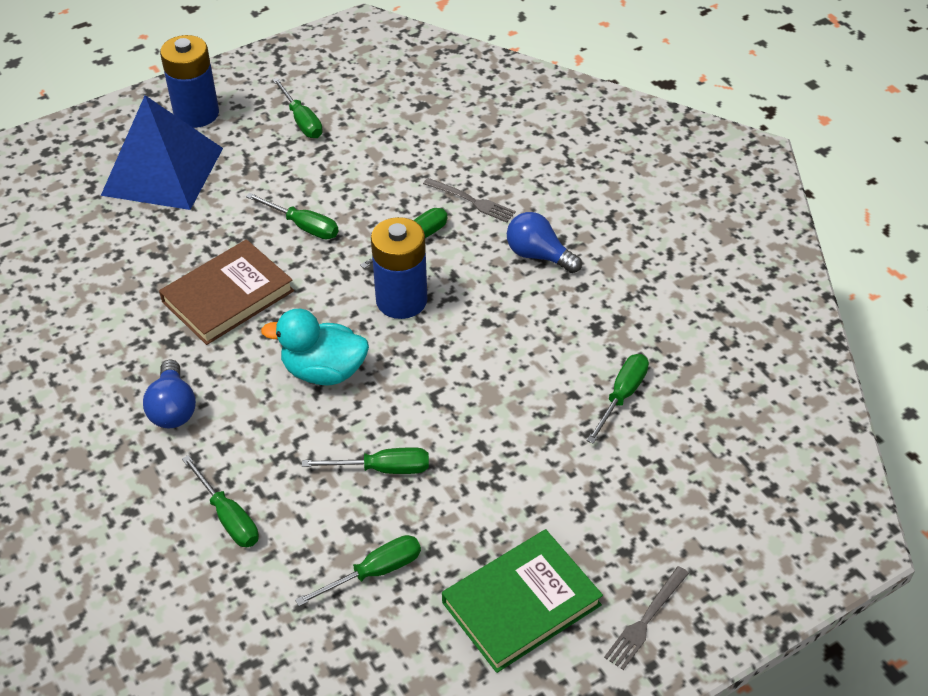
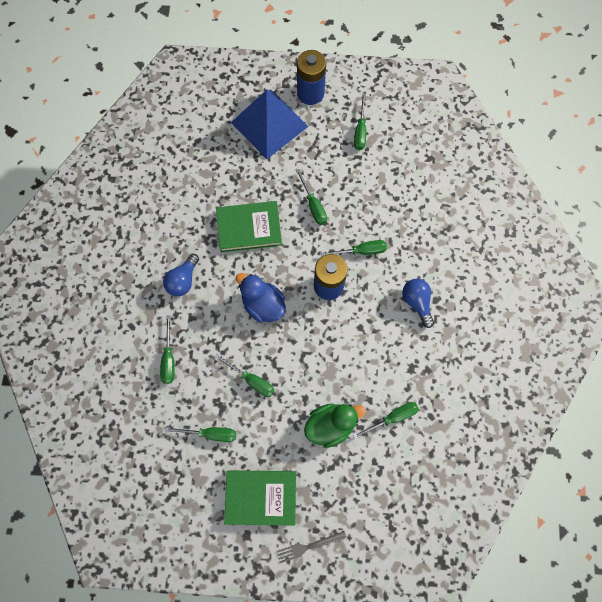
camera: 35 degrees right, 25 degrees up
(228, 296) = (249, 228): brown book -> green book
(324, 371) = (263, 305): turquoise duck -> blue duck
(471, 201) = (409, 243): grey fork -> none
(545, 454) = (330, 425): none -> green duck

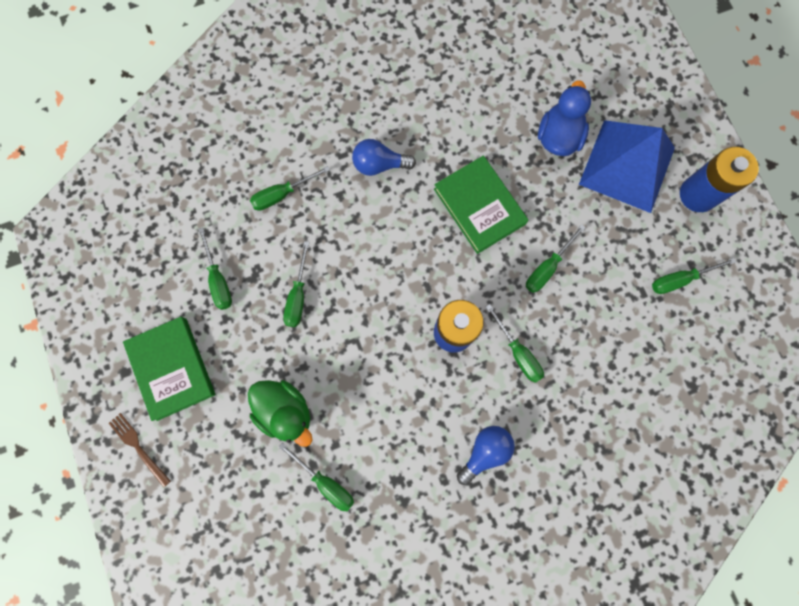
camera: 65 degrees right, 5 degrees up
(263, 305) = (393, 267): blue duck -> blue duck (558, 137)
(308, 546) = (138, 447): grey fork -> brown fork

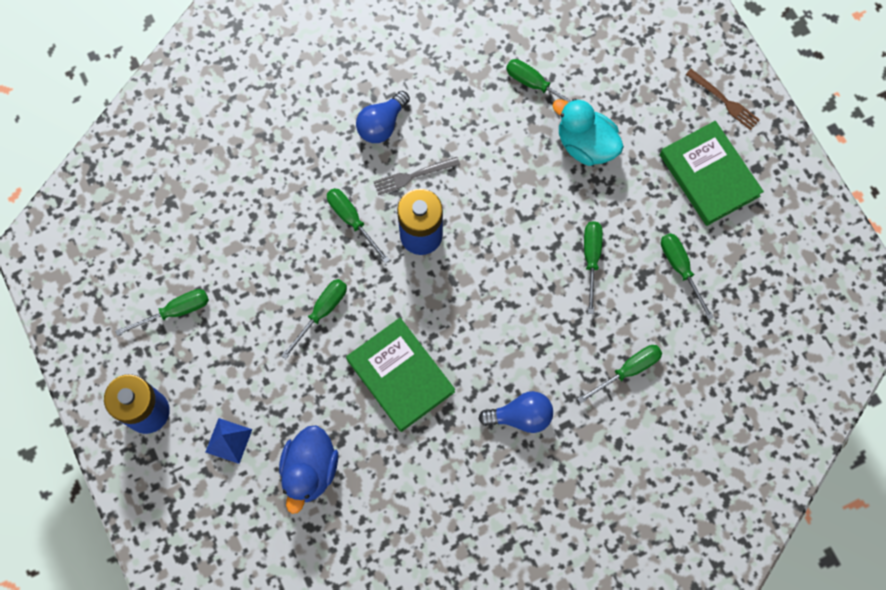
camera: 175 degrees right, 5 degrees down
(285, 411) = (585, 145): green duck -> turquoise duck
(457, 393) = (413, 176): none -> grey fork
(627, 165) = (228, 440): blue pyramid -> blue pyramid, size x0.41

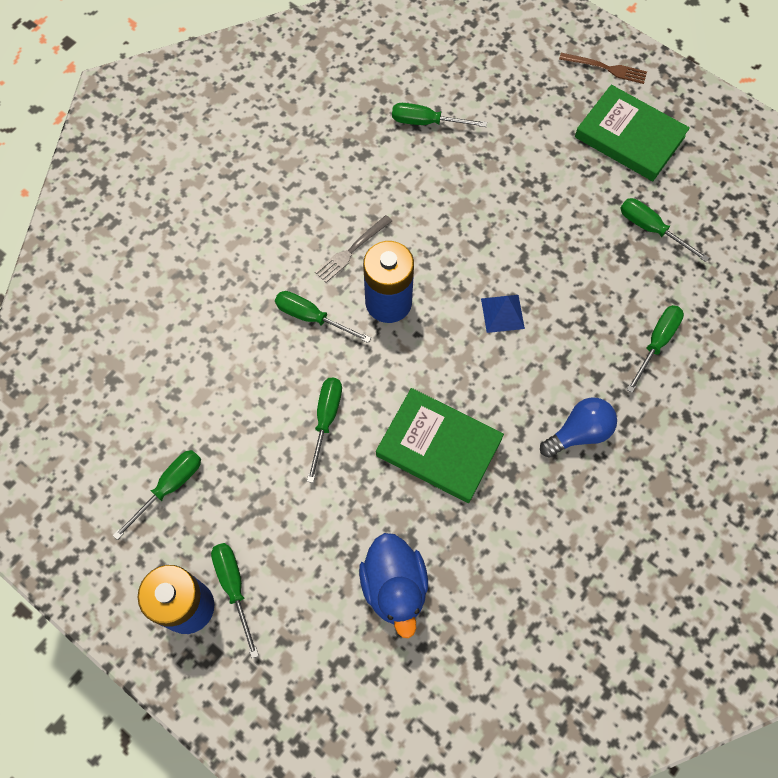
camera: 25 degrees left, 5 degrees down
(228, 440) = (292, 596): blue pyramid -> blue pyramid (502, 313)
(382, 125) = (296, 216): blue light bulb -> none
(585, 145) = (502, 156): turquoise duck -> none
(591, 259) = (564, 255): green screwdriver -> green screwdriver (234, 587)

